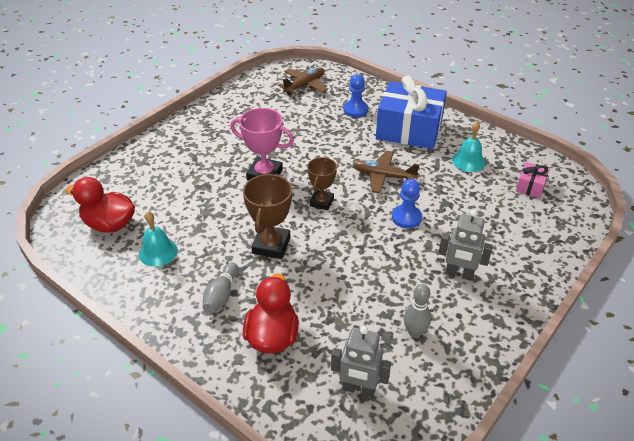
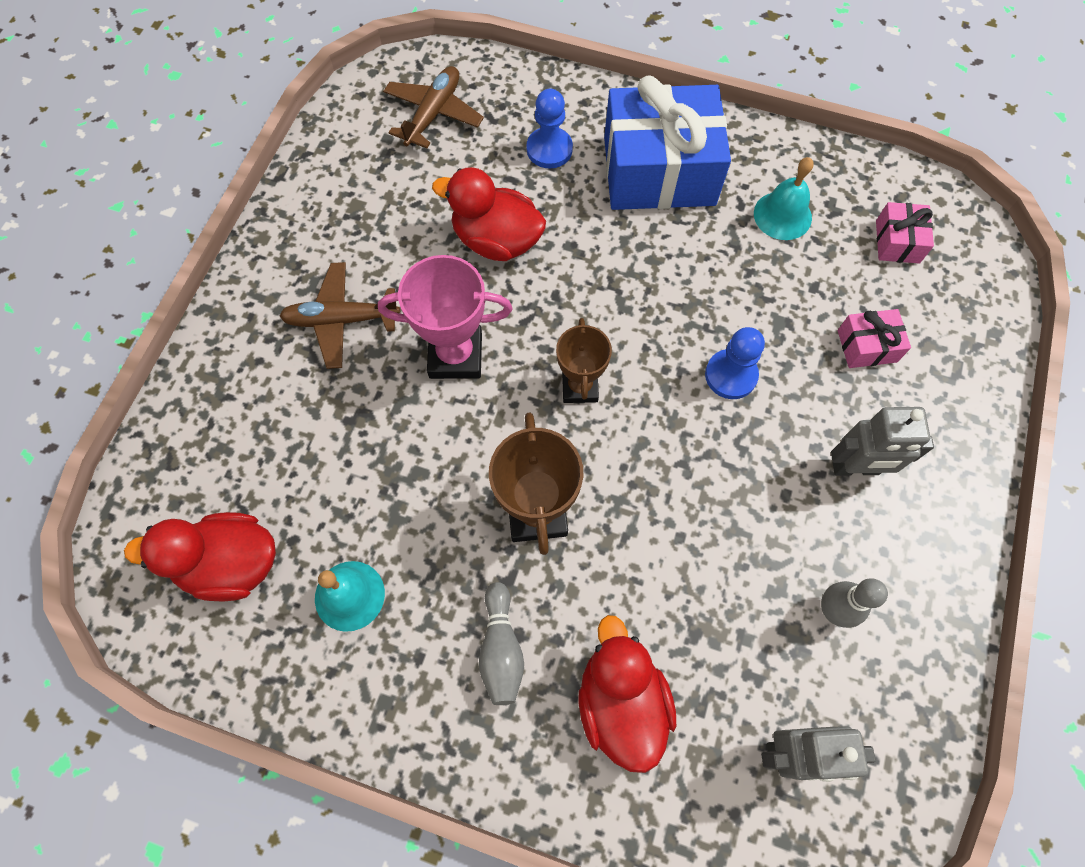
camera: 20 degrees left, 25 degrees up
(310, 137) = (496, 240): none -> red duck
(383, 176) = (659, 294): brown plane -> brown plane (341, 320)
(491, 224) = (867, 346): none -> pink gift

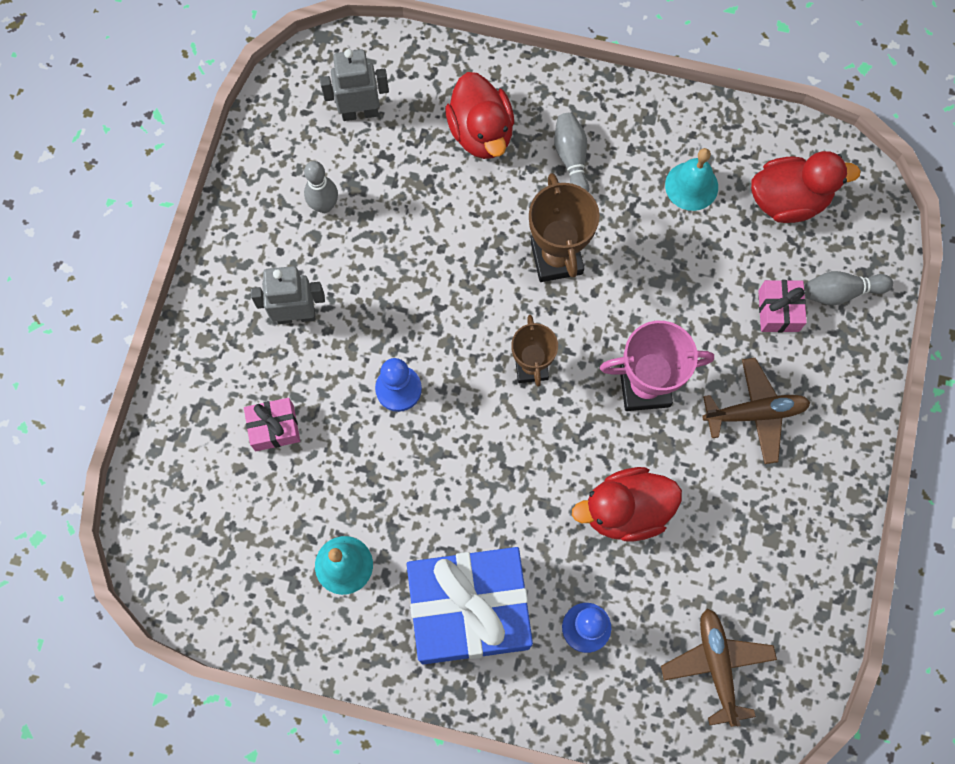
camera: 175 degrees right, 5 degrees up
(205, 442) = (841, 292): none -> grey bowling pin
(433, 114) = (717, 665): brown plane -> brown plane turned 150 degrees clockwise
(496, 240) = (625, 510): red duck -> red duck turned 150 degrees clockwise
(897, 242) = (232, 543): pink gift -> pink gift (778, 311)

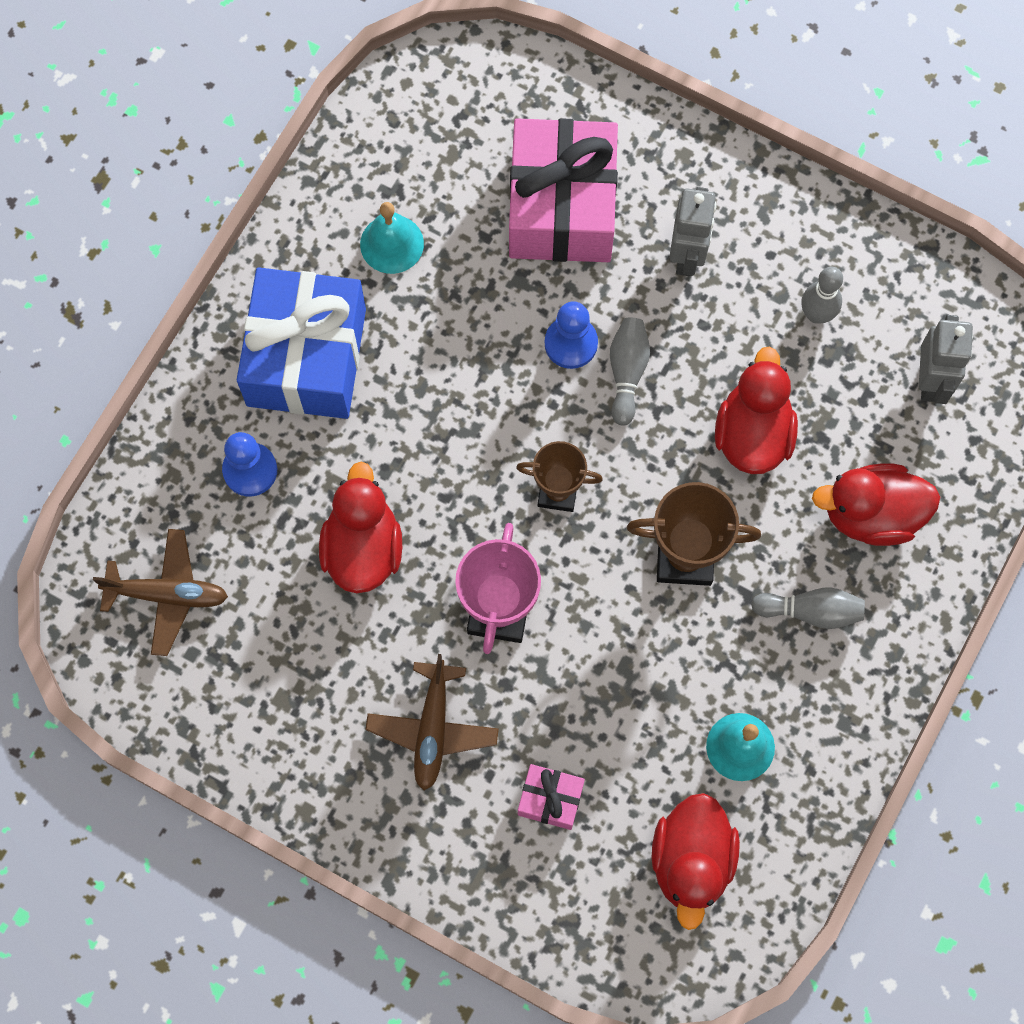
camera: 105 degrees right, 0 degrees up
(274, 428) = (562, 207): pink gift -> pink gift, size x2.28
(439, 231) = (752, 434): none -> red duck
(841, 292) = (554, 884): grey bowling pin -> grey bowling pin (627, 373)

